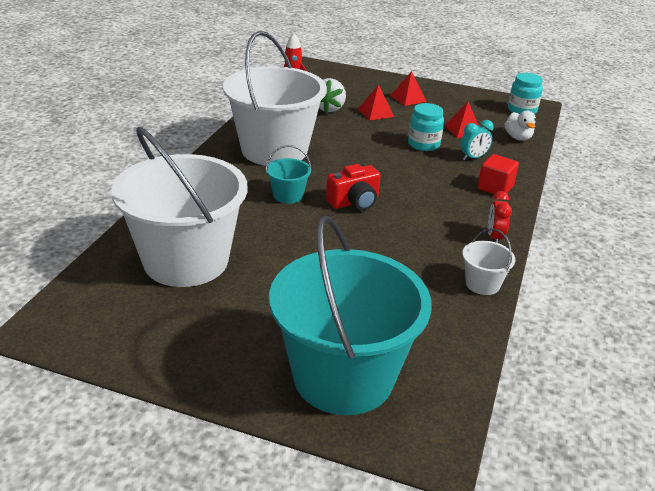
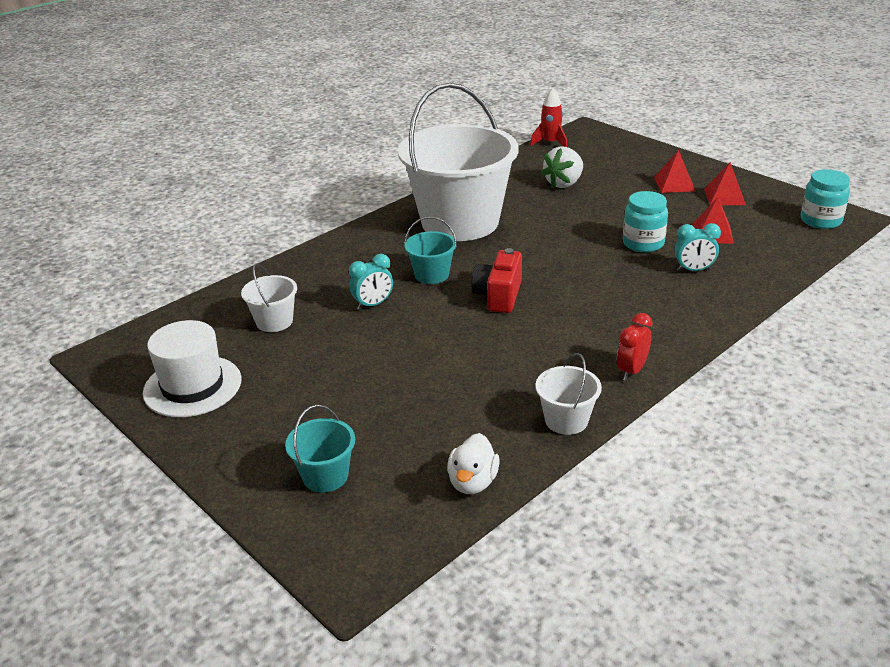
camera: 30 degrees right, 0 degrees up
(158, 334) = (192, 386): none -> white hat
(186, 261) = (274, 321): white bucket -> white bucket, size x0.40
(260, 229) = (373, 304): none -> turquoise clock
(343, 377) = (325, 476): turquoise bucket -> turquoise bucket, size x0.40
(354, 202) = (498, 296): red camera -> red camera turned 105 degrees clockwise
(376, 112) = (616, 196): red pyramid -> red pyramid (724, 197)
(495, 188) = (689, 312): red cube -> none
(518, 137) = (780, 255): white duck -> white duck (473, 482)

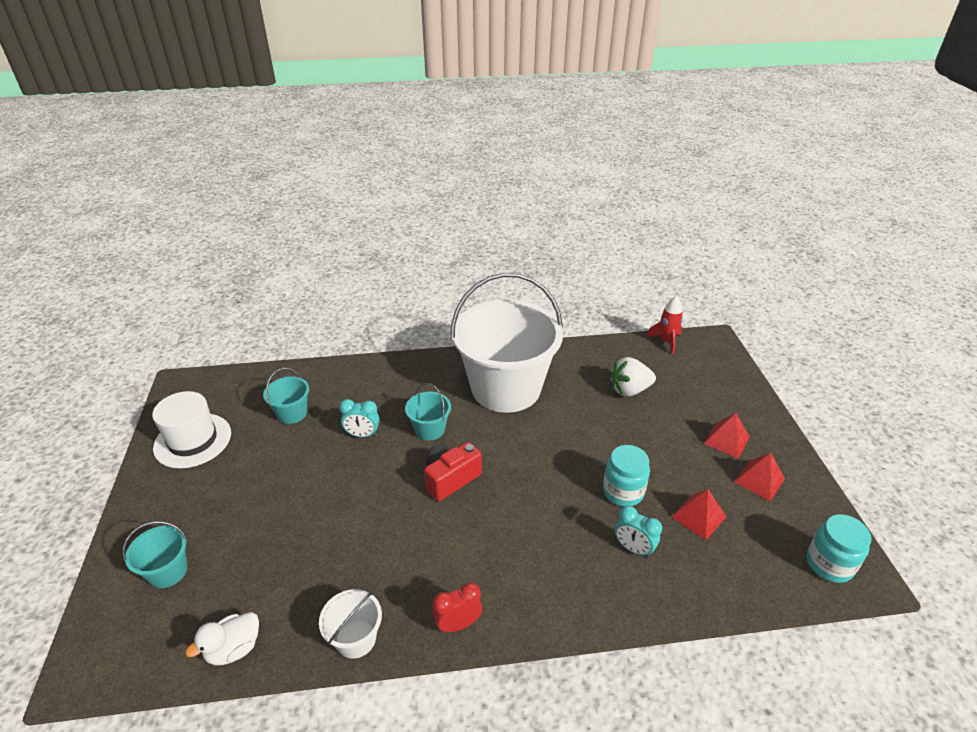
camera: 35 degrees right, 5 degrees up
(274, 321) = (292, 413): white bucket -> turquoise bucket

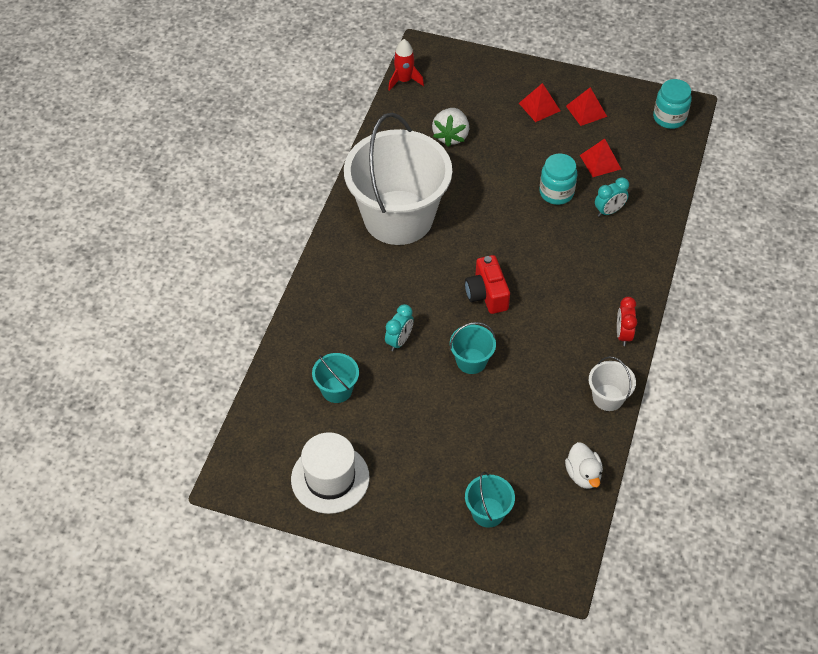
camera: 65 degrees left, 15 degrees up
(429, 429) = (420, 290): turquoise bucket -> turquoise bucket (471, 361)

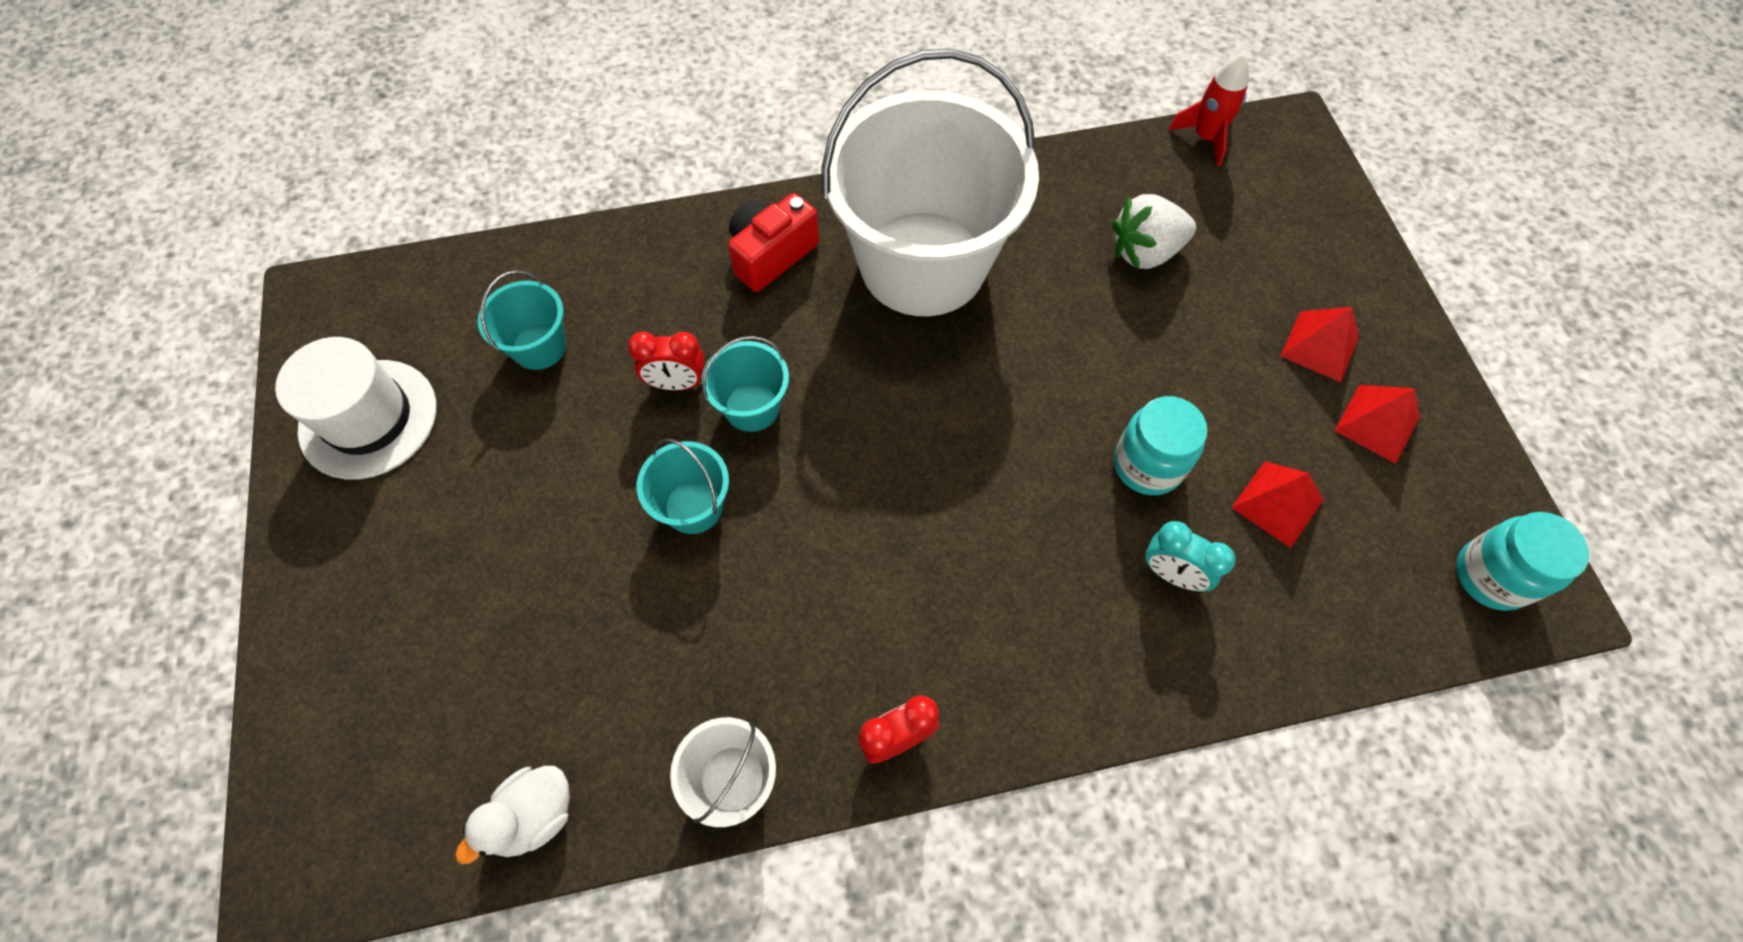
camera: 60 degrees right, 10 degrees up
(399, 341) = (677, 383): turquoise clock -> red clock
(486, 294) = (848, 462): red camera -> red camera (771, 255)
(488, 512) = (388, 684): turquoise bucket -> turquoise bucket (752, 407)

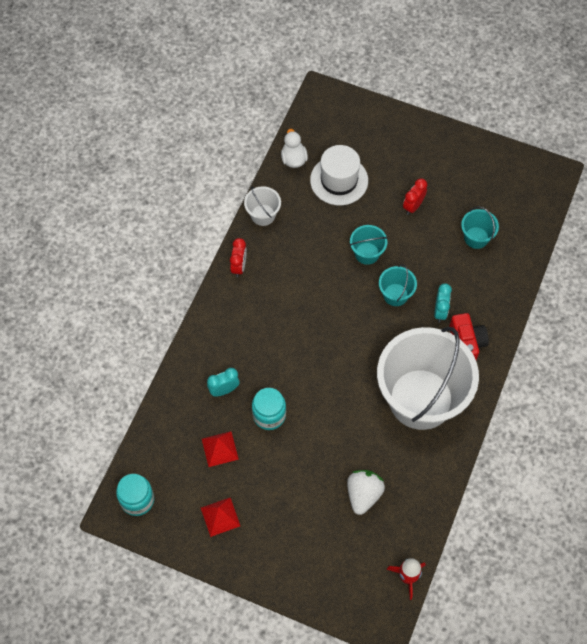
camera: 125 degrees right, 0 degrees up
(368, 418) = (480, 170): white hat -> white hat (339, 180)
(677, 383) = (425, 275): red clock -> red clock (413, 206)
(737, 321) = (440, 311): none -> turquoise clock
(1320, 346) = (267, 526): red pyramid -> none

